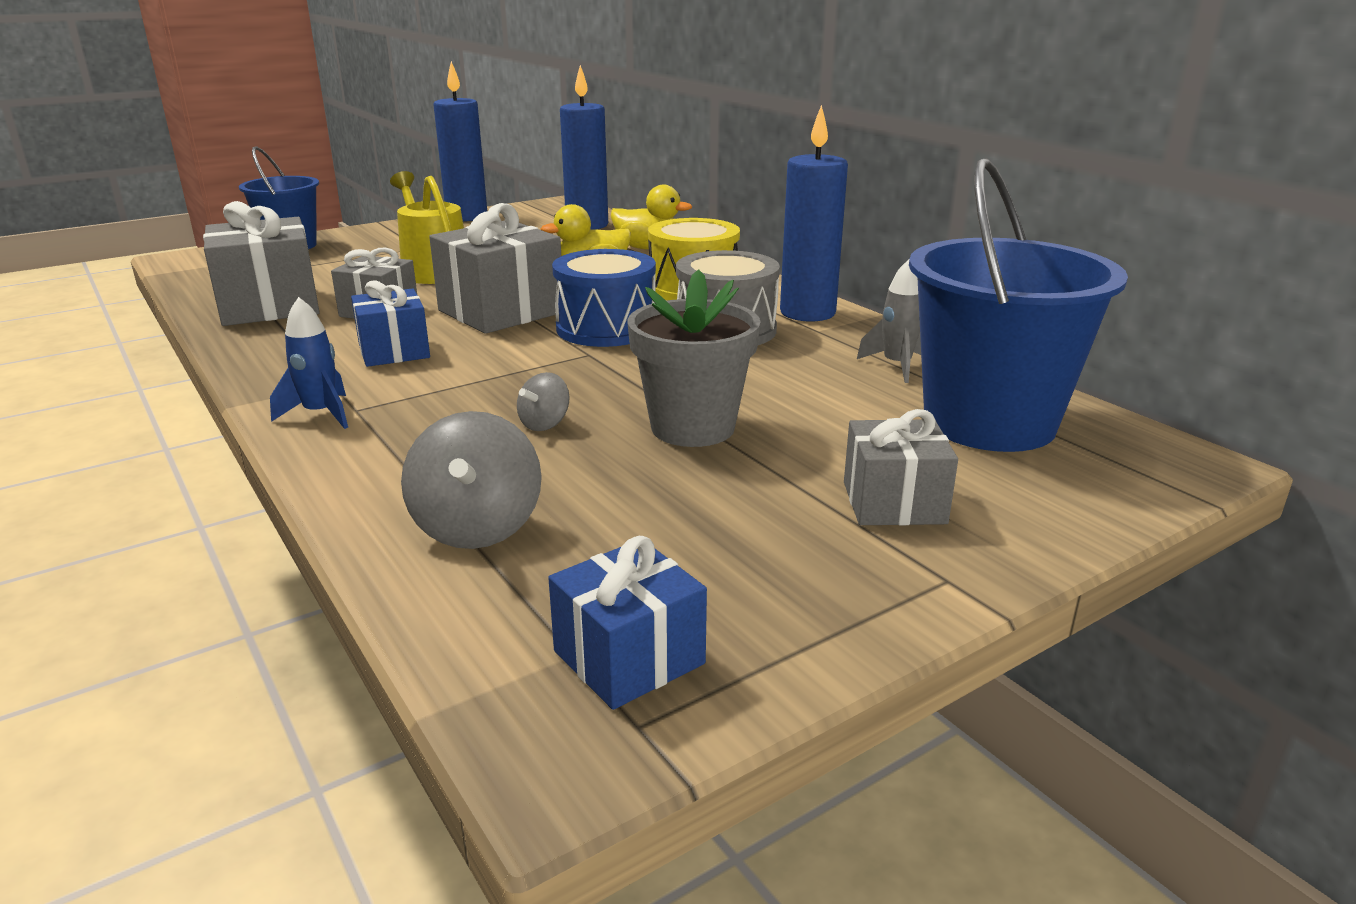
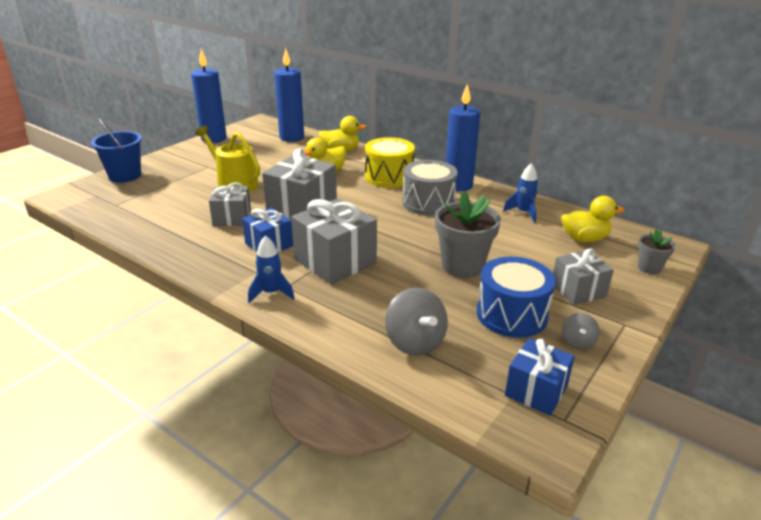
camera: 20 degrees left, 5 degrees up
(270, 306) = (162, 224): grey gift -> grey gift (335, 261)
(544, 424) = (392, 277): grey spinning top -> grey spinning top (577, 342)
(606, 328) = (368, 211): blue drum -> blue drum (511, 315)
(897, 366) = (523, 213): grey rocket -> blue rocket
(989, 422) = (584, 239): blue bucket -> yellow duck
(1097, 491) = (649, 268): none -> grey flower pot

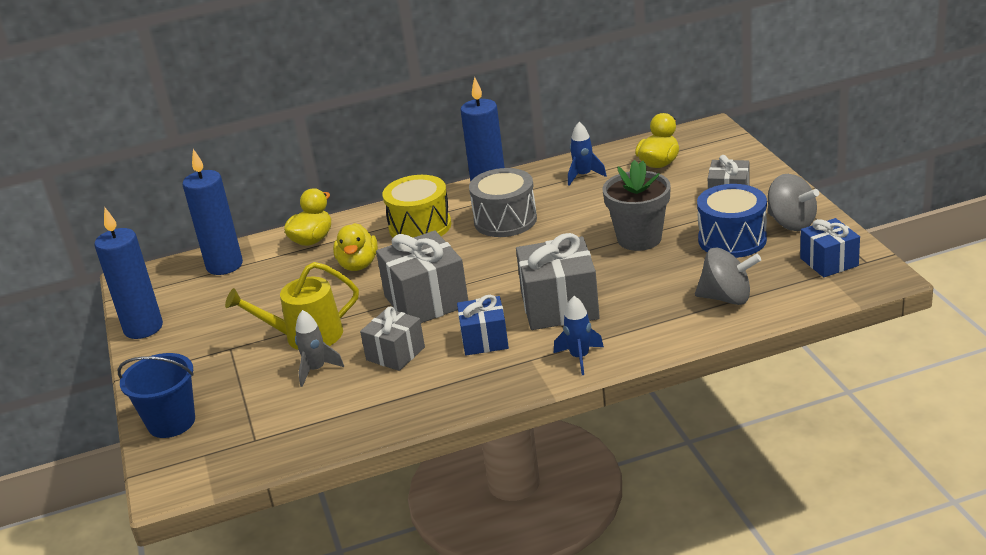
camera: 50 degrees left, 0 degrees up
(199, 198) = (316, 370): none -> grey rocket
(577, 342) = (791, 223): grey spinning top -> grey spinning top, size x1.84
(649, 268) = (730, 152): grey flower pot -> none

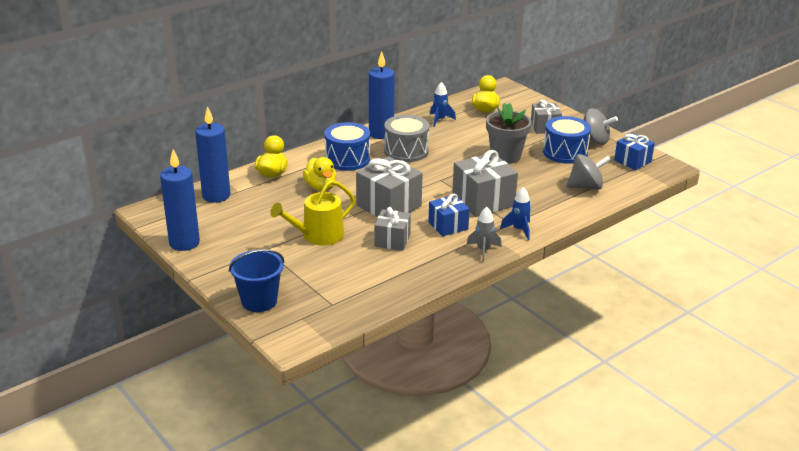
camera: 25 degrees left, 0 degrees up
(316, 370) = (343, 256): grey rocket -> grey rocket (483, 250)
(420, 226) = (347, 159): yellow drum -> blue drum

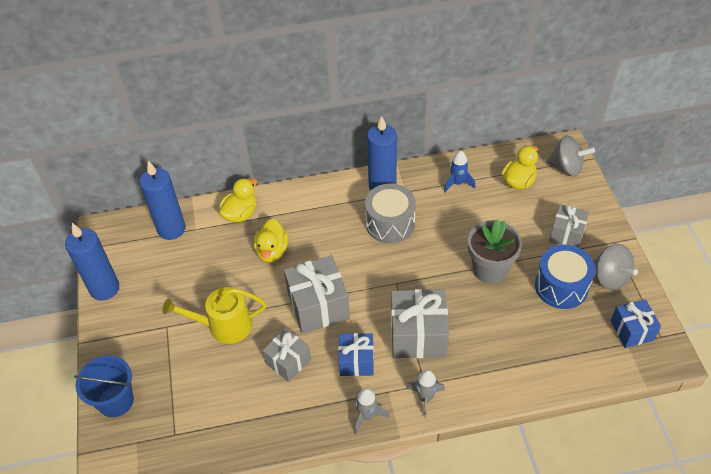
camera: 30 degrees right, 20 degrees up
(347, 159) = (324, 216): blue drum -> none
(519, 230) = (425, 398): blue rocket -> grey rocket
(586, 187) = (546, 355): grey spinning top -> grey spinning top (566, 167)

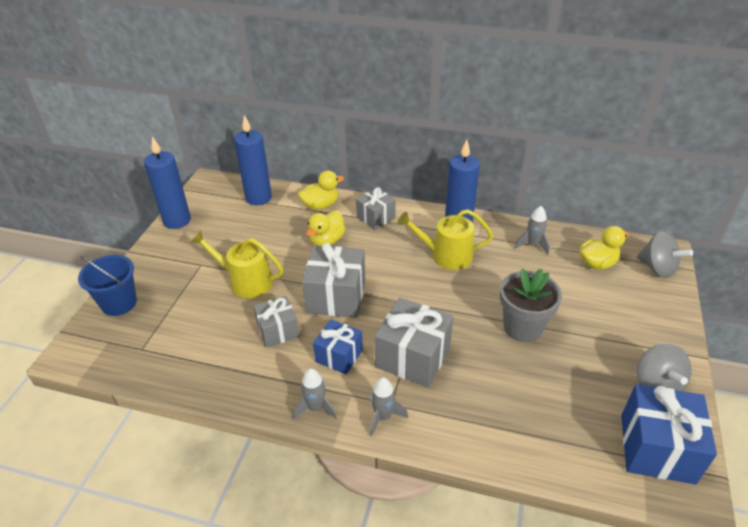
camera: 25 degrees right, 10 degrees down
(390, 223) = (446, 255): grey drum -> yellow watering can
(457, 183) = (532, 245): blue rocket -> grey rocket
(561, 286) = (593, 372): blue drum -> none
(566, 234) = (625, 326): grey gift -> grey gift (375, 217)
(632, 330) = (656, 448): blue gift -> blue gift, size x1.62

